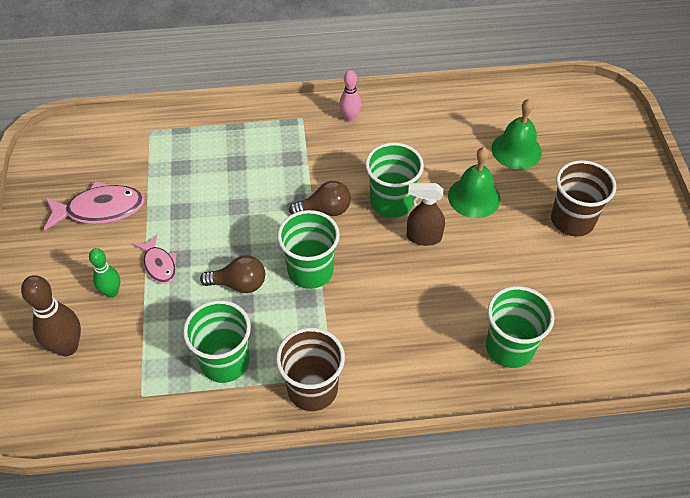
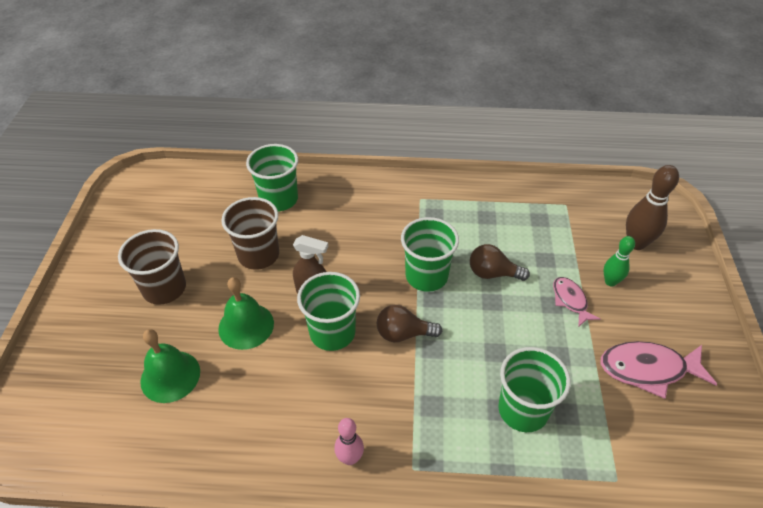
camera: 170 degrees left, 5 degrees down
(225, 362) = (503, 217): green cup -> green cup (523, 410)
(312, 389) = (436, 193): brown cup -> brown cup (258, 255)

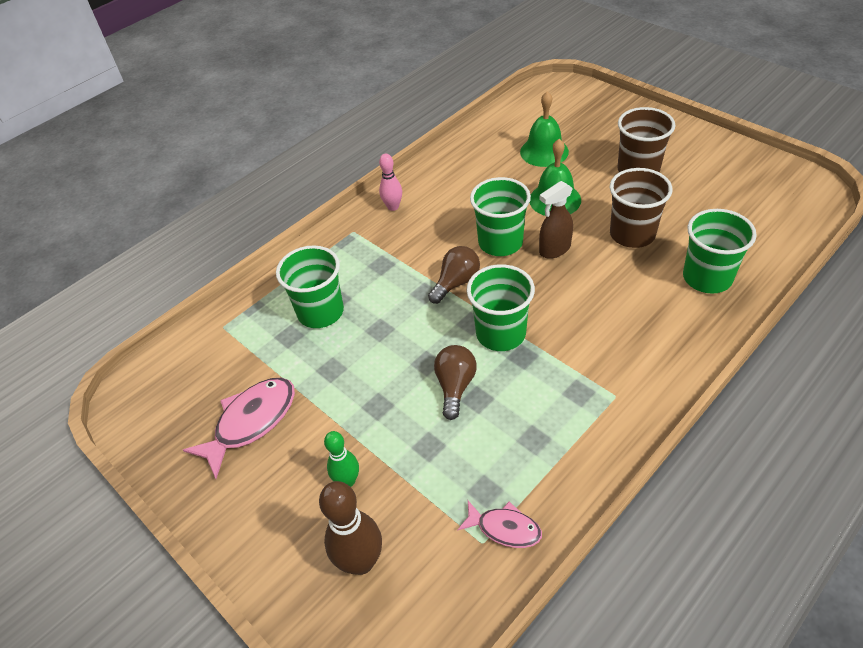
camera: 135 degrees right, 0 degrees up
(493, 273) = (455, 386): brown light bulb -> brown light bulb turned 45 degrees counterclockwise
(570, 300) = (365, 425): pink fish -> pink fish (504, 528)

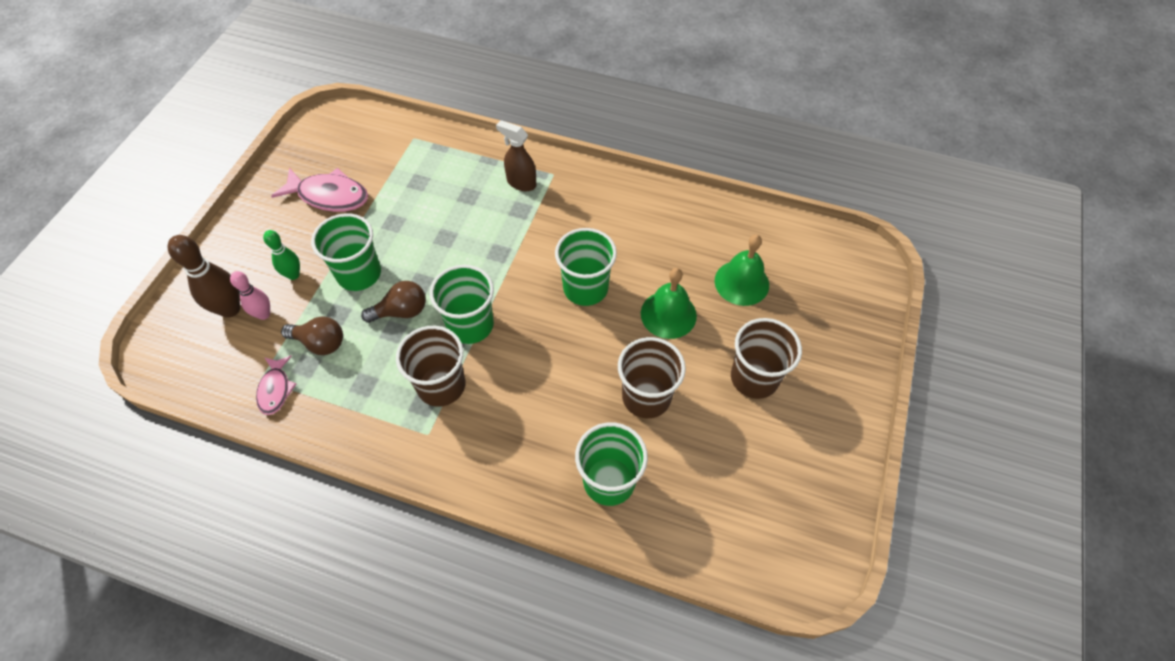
camera: 60 degrees right, 10 degrees up
(320, 312) = (450, 191): green cup -> green cup (359, 274)
(393, 207) = (598, 190): pink bowling pin -> pink bowling pin (264, 314)
(456, 283) = (519, 272): brown light bulb -> brown light bulb (320, 343)
(554, 249) = (594, 335): brown spray bottle -> brown spray bottle (521, 183)
(562, 372) = (441, 385): none -> brown cup

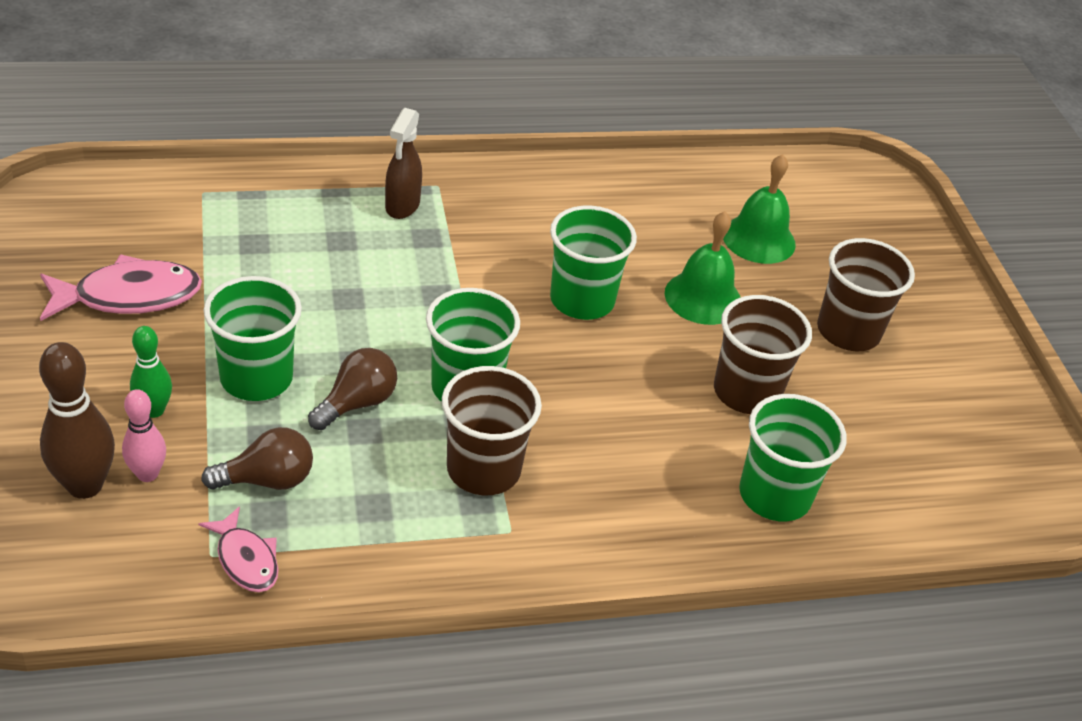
camera: 35 degrees left, 15 degrees down
(521, 183) = (402, 206): brown spray bottle -> brown spray bottle turned 75 degrees counterclockwise

